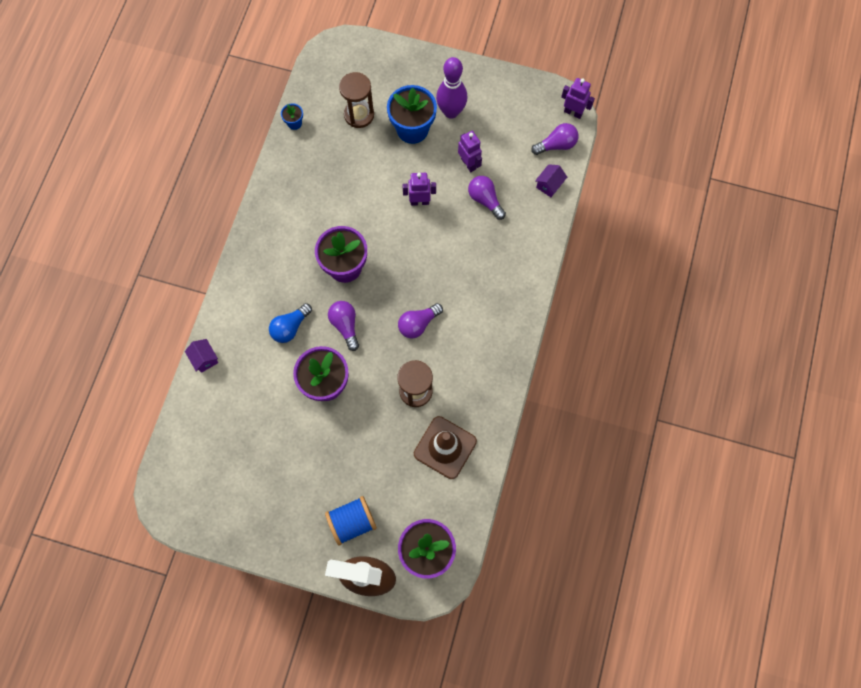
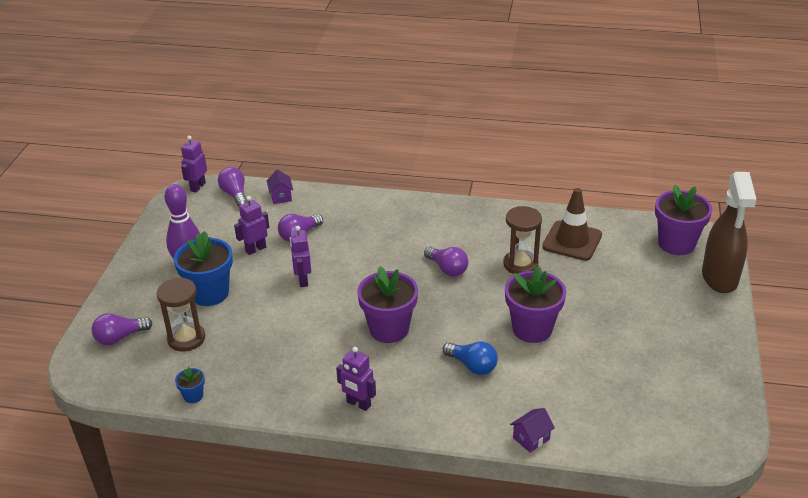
camera: 95 degrees left, 35 degrees down
(264, 237) = (358, 404): none -> purple robot
(345, 325) = (460, 321): purple light bulb -> purple light bulb (120, 337)
(352, 522) = (672, 294): blue spool -> none
(549, 185) = (281, 196): purple house -> purple house turned 45 degrees clockwise

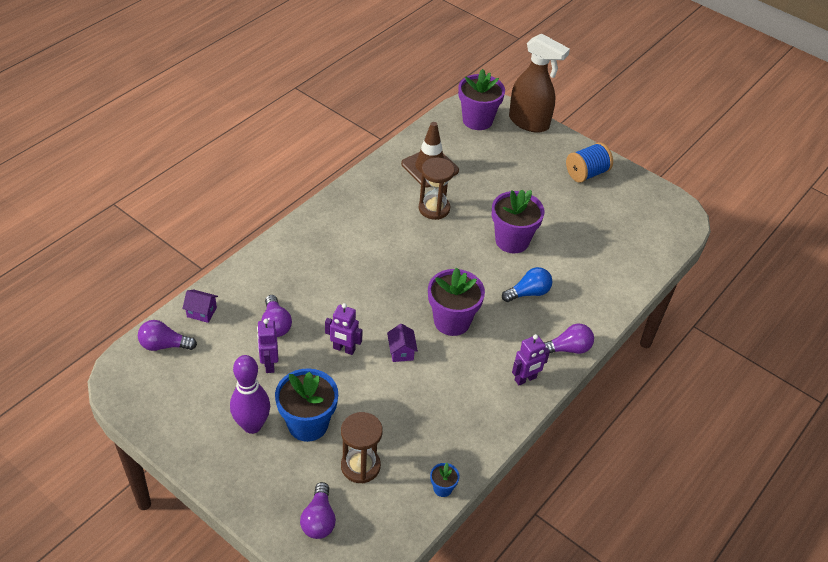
camera: 65 degrees left, 10 degrees up
(197, 187) = (120, 369): purple robot -> none
(447, 269) = (405, 252): purple light bulb -> purple light bulb (568, 349)
(531, 438) = (621, 299): purple house -> purple house (401, 351)
(694, 346) = (586, 173): none -> blue spool

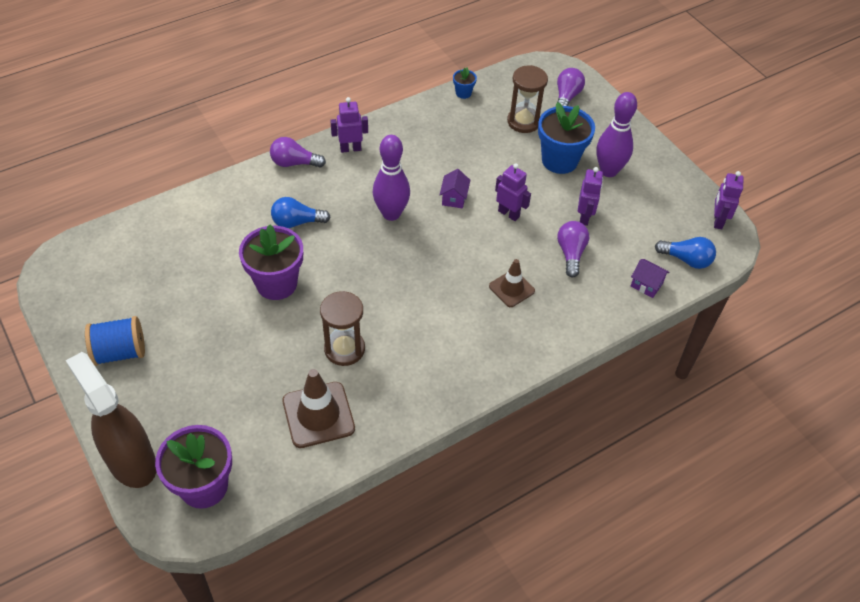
camera: 160 degrees left, 5 degrees up
(131, 395) = (718, 221): none -> purple robot
(164, 345) = (686, 260): purple light bulb -> blue light bulb
(321, 281) = (511, 288): none -> brown traffic cone
(452, 321) = (391, 214): purple flower pot -> purple bowling pin

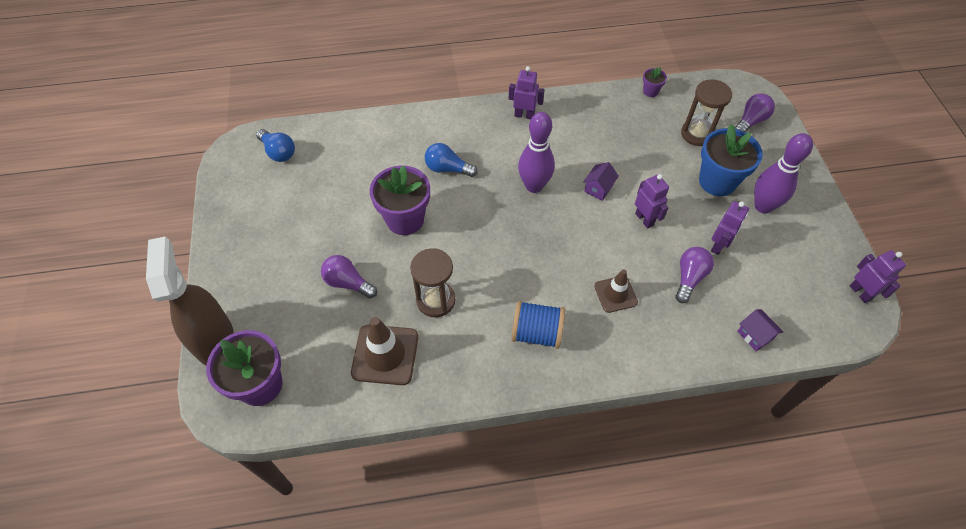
camera: 25 degrees right, 5 degrees up
(120, 352) = (251, 238): blue spool -> blue spool (536, 333)
(294, 163) = (469, 114): purple light bulb -> purple light bulb (348, 283)
(463, 93) = (650, 91): blue flower pot -> purple flower pot
(686, 260) = (809, 323): blue light bulb -> blue light bulb (278, 152)
(718, 221) = (860, 292): purple robot -> purple robot turned 120 degrees clockwise

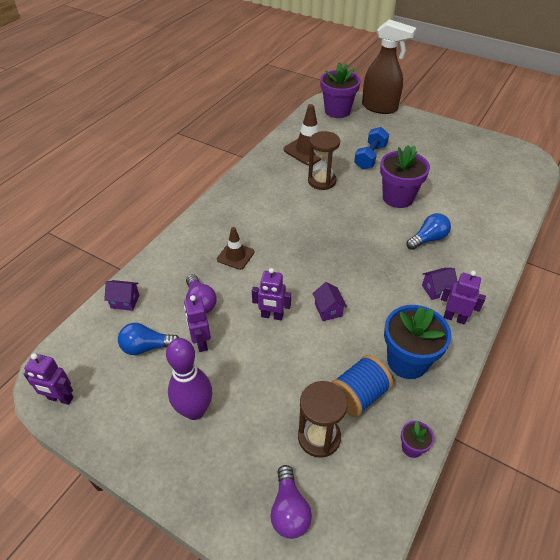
camera: 130 degrees right, 10 degrees down
(278, 152) = (513, 172): blue light bulb -> blue light bulb (147, 347)
(348, 283) = (370, 157): purple light bulb -> blue dumbbell
(505, 137) = (436, 290): none -> purple house
(524, 115) = (454, 318): purple robot -> purple robot turned 120 degrees counterclockwise
(534, 186) = (367, 274): purple bowling pin -> none
(536, 333) = (254, 206): blue spool -> blue spool (358, 395)
(717, 181) = (253, 399): blue flower pot -> blue flower pot (407, 361)

